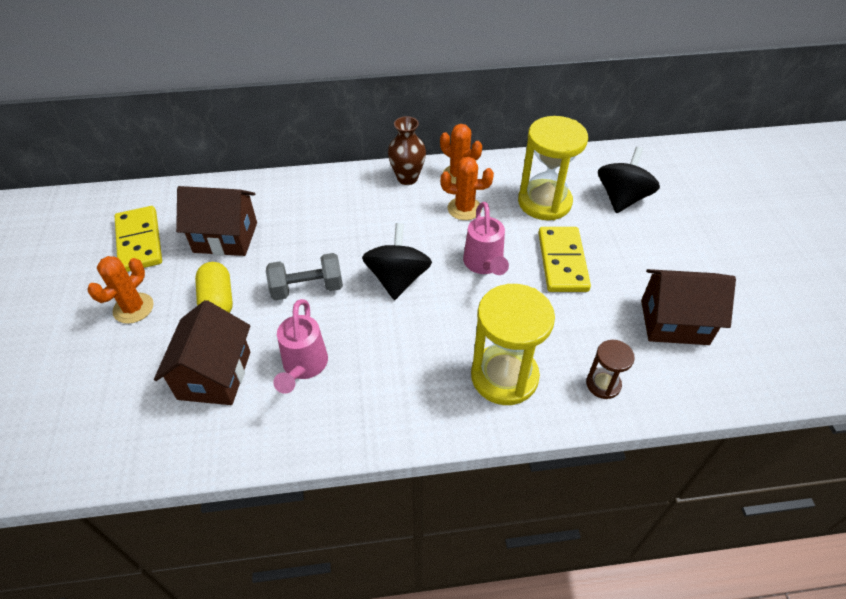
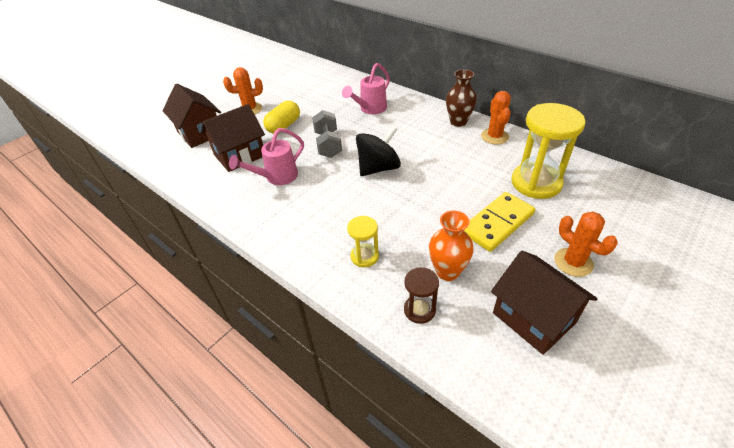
camera: 50 degrees right, 5 degrees down
(139, 241) = (289, 84): yellow domino -> none
(225, 237) = (325, 101): brown house -> brown house (200, 133)
(307, 288) = (328, 144): grey dumbbell -> grey dumbbell turned 45 degrees clockwise
(464, 209) = (471, 156): orange cactus -> orange cactus (573, 262)
(484, 265) = (439, 192): pink watering can -> pink watering can (370, 109)
(504, 376) = (364, 256): yellow hourglass -> yellow hourglass, size x0.51
(581, 334) = (447, 271): none -> orange vase
(622, 198) = (608, 215): black spinning top -> none

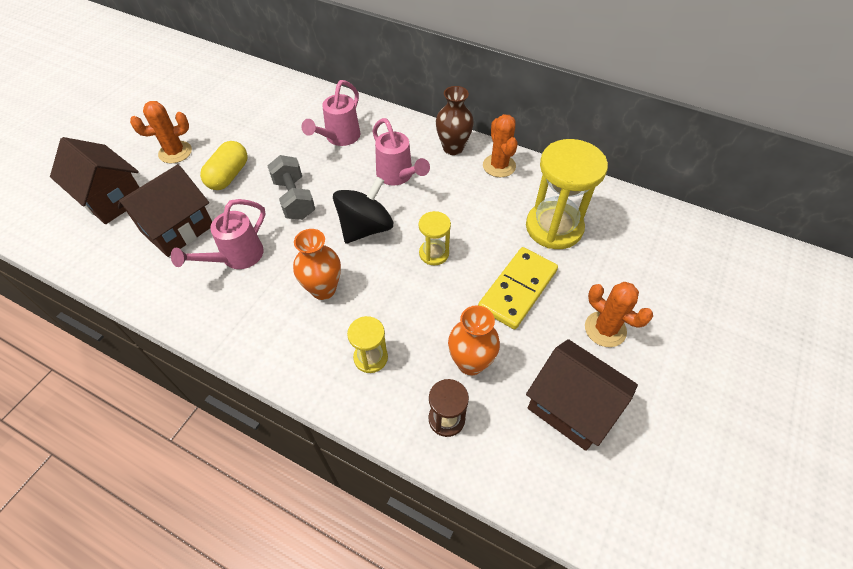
camera: 15 degrees left, 10 degrees up
(337, 205) = (323, 289): none -> orange vase
(410, 137) = (398, 176): none -> pink watering can
(430, 190) = (434, 253): none -> yellow hourglass

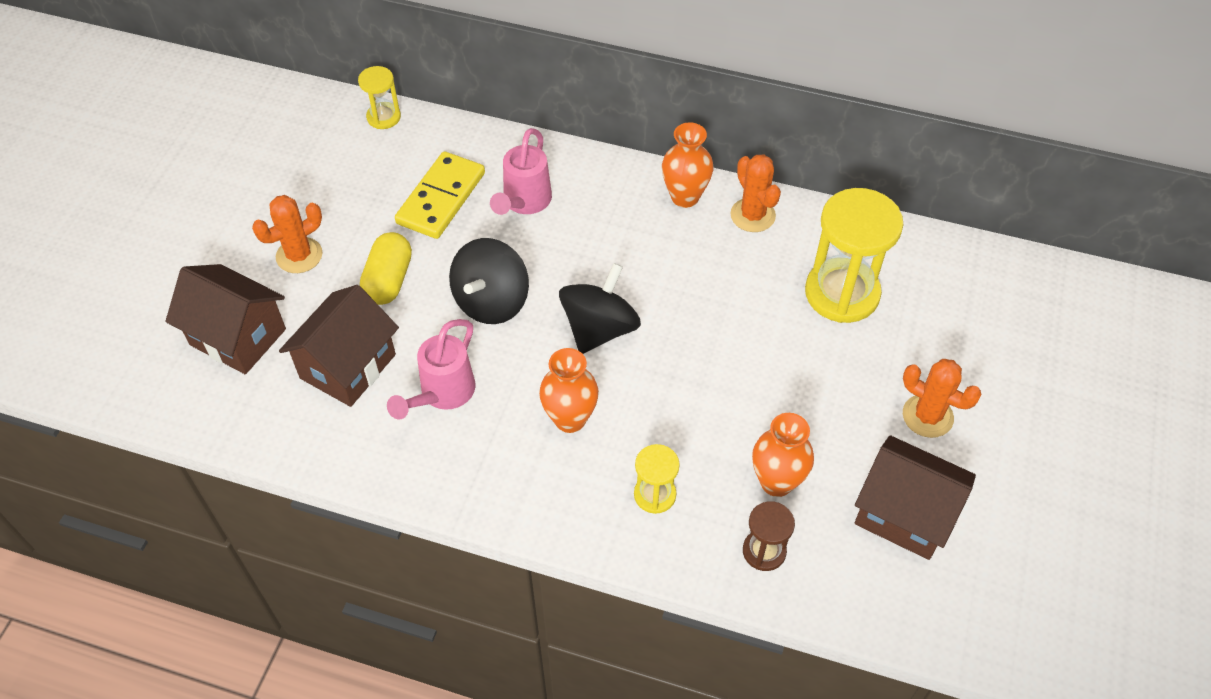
camera: 10 degrees left, 0 degrees up
(294, 199) = (491, 301): grey dumbbell -> black spinning top
(398, 176) = (622, 249): pink watering can -> none
(434, 253) = (697, 351): yellow hourglass -> yellow hourglass (383, 117)
(453, 148) = (685, 197): brown vase -> orange vase
(517, 289) = (813, 382): yellow domino -> yellow domino (441, 198)

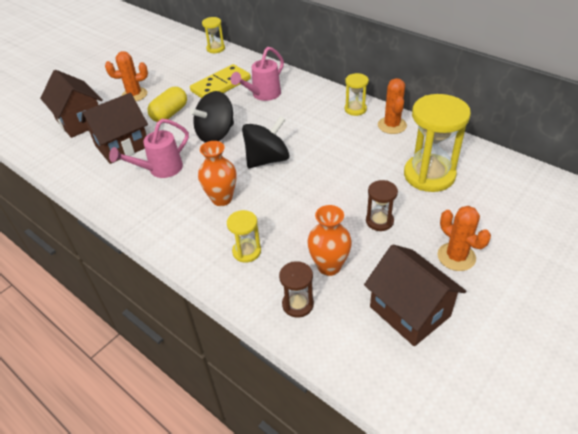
camera: 25 degrees right, 10 degrees down
(685, 197) = (355, 109): orange vase -> yellow hourglass
(809, 390) = (379, 221): none -> brown hourglass

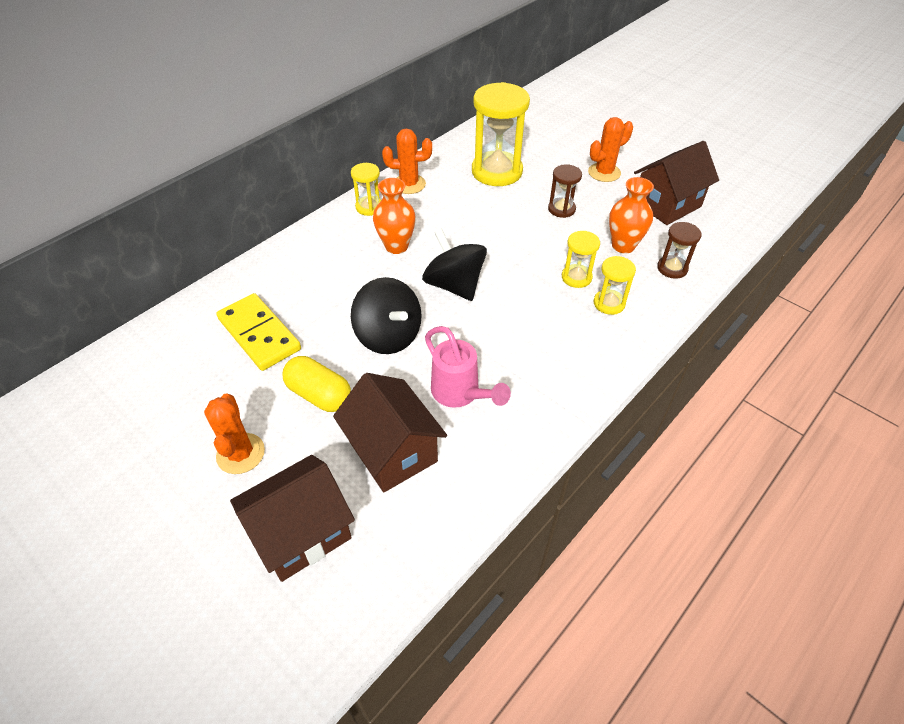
camera: 90 degrees left, 5 degrees up
(215, 49) = (133, 344): yellow hourglass -> yellow hourglass (576, 277)
(222, 199) = (524, 326): orange vase -> orange vase (396, 246)
(262, 95) = (306, 287): pink watering can -> none

